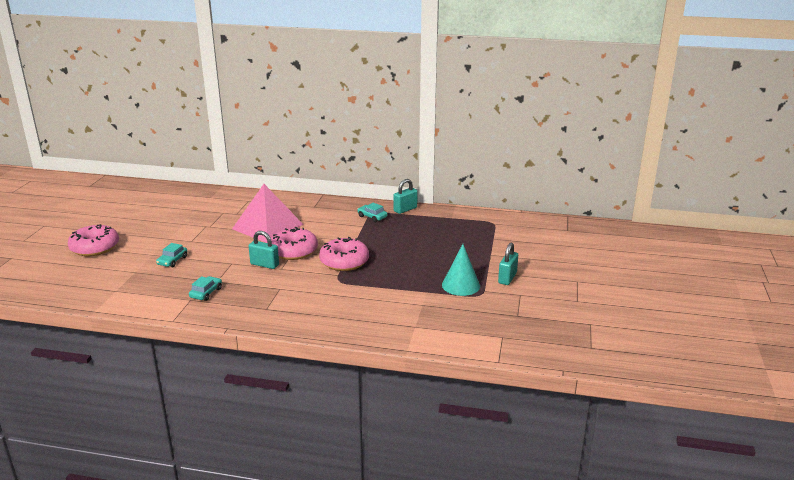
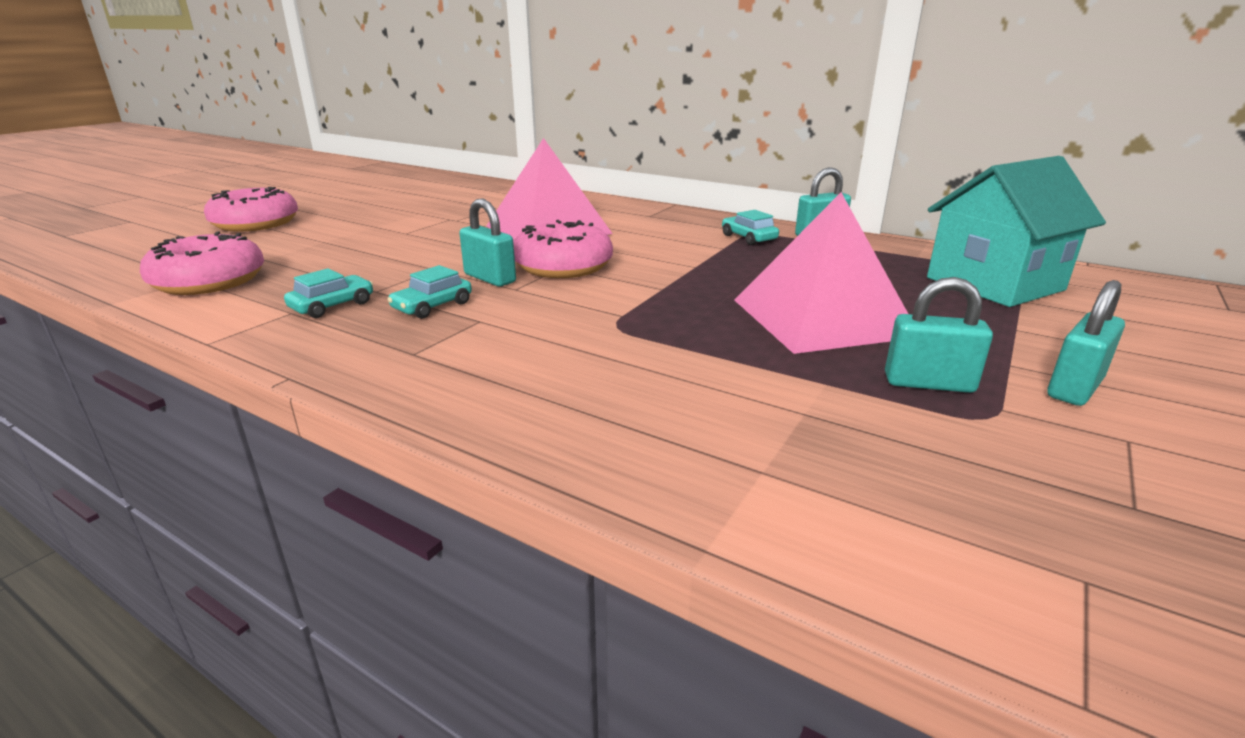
camera: 20 degrees right, 0 degrees up
(172, 261) = (341, 252): turquoise car -> turquoise car (432, 306)
(344, 262) = (651, 295): pink donut -> pink donut (209, 281)
(418, 261) = (821, 317): none -> pink pyramid
(461, 285) = (928, 383): turquoise cone -> turquoise padlock
(483, 230) = (994, 284): none -> turquoise house

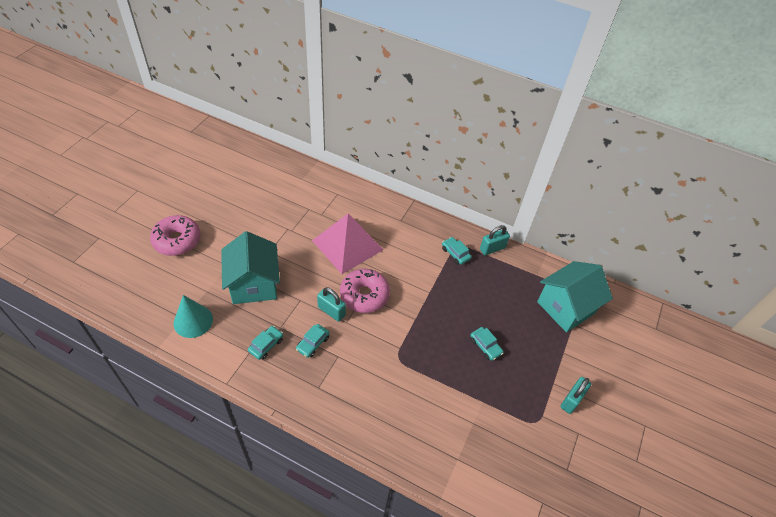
camera: 10 degrees left, 25 degrees up
(209, 281) = (193, 321): pink donut -> turquoise cone
(356, 255) = (254, 284): none -> turquoise house
(821, 317) = (485, 346): pink pyramid -> turquoise car
(928, 383) = (520, 400): turquoise padlock -> none

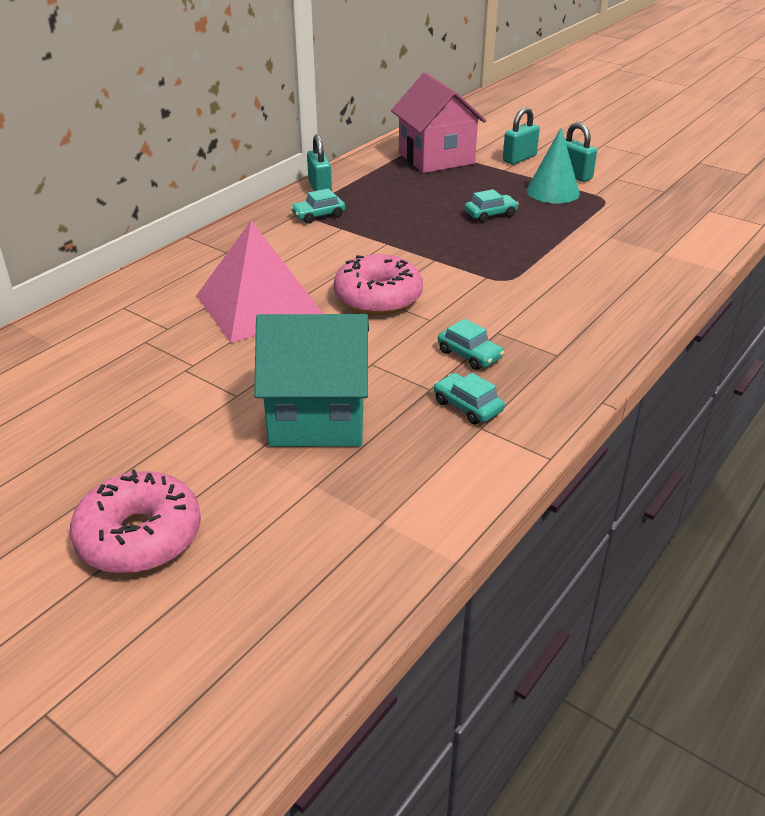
camera: 75 degrees left, 15 degrees down
(193, 321) = (393, 505): turquoise cone -> turquoise cone (553, 192)
(331, 311) = (404, 332): turquoise padlock -> turquoise padlock (519, 158)
(566, 307) = (436, 158): turquoise house -> pink house

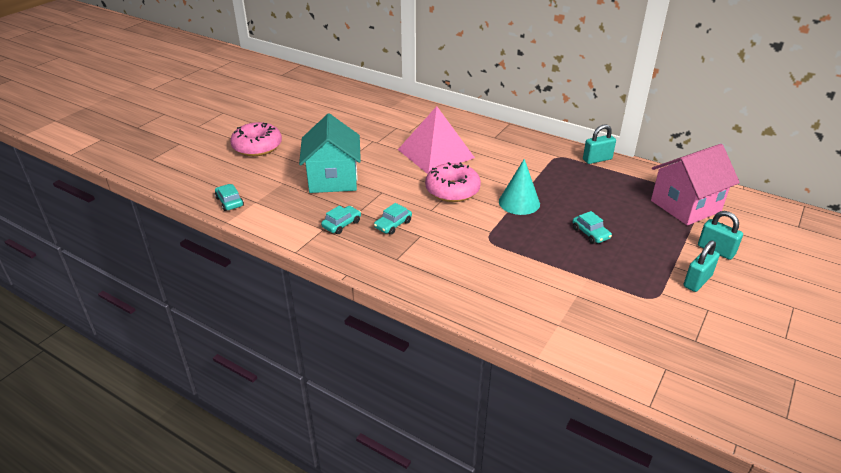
camera: 85 degrees right, 0 degrees up
(318, 215) = (555, 162): turquoise car -> turquoise car (229, 202)
(553, 192) = (652, 267): turquoise cone -> turquoise cone (519, 202)

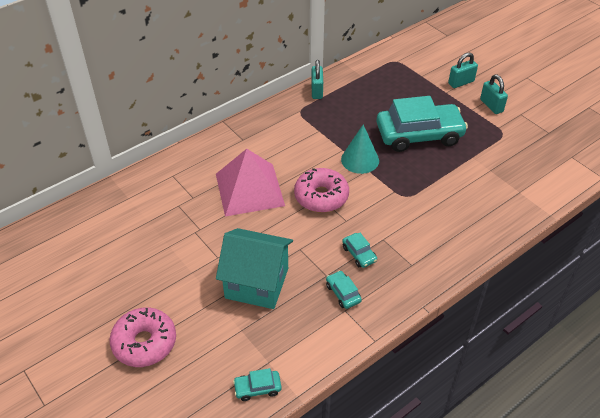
camera: 70 degrees left, 10 degrees up
(590, 233) = (419, 135): turquoise car -> turquoise car, size x2.47
(685, 206) = (403, 73): pink house -> none

